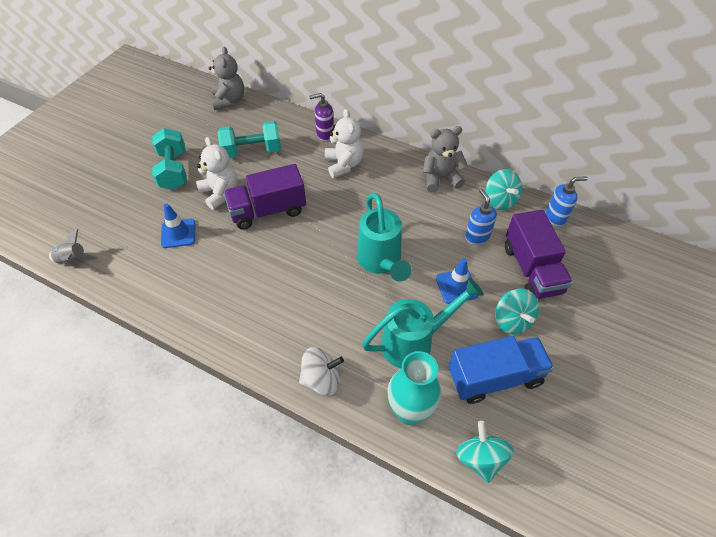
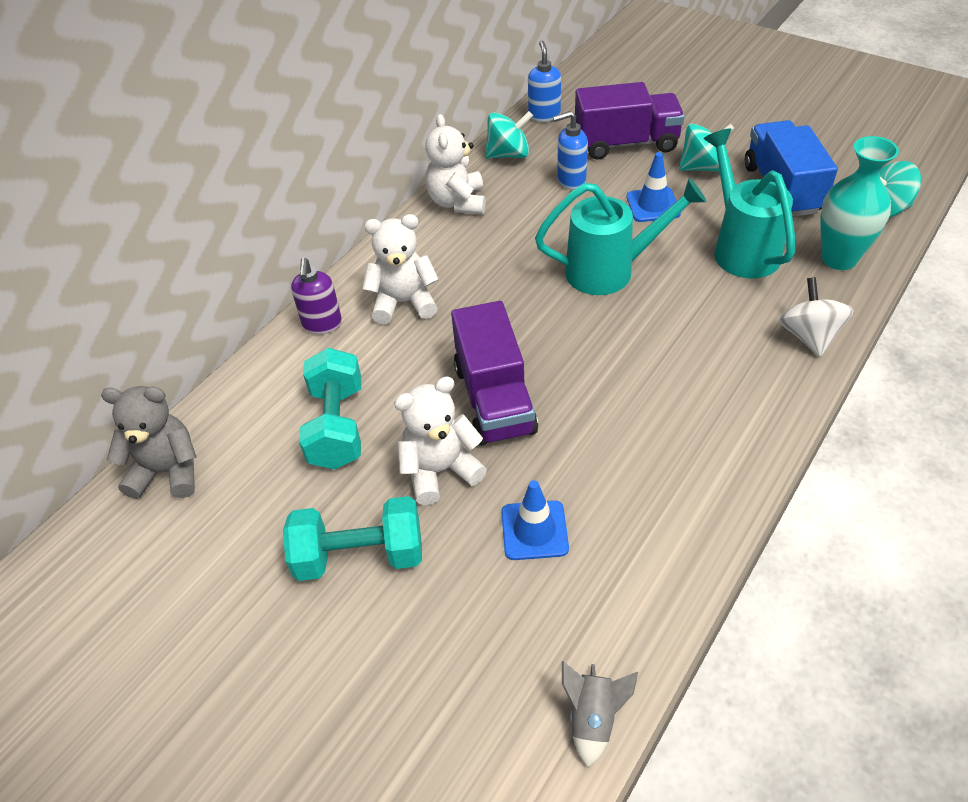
camera: 80 degrees left, 5 degrees down
(440, 179) = (457, 202): grey teddy bear -> white teddy bear

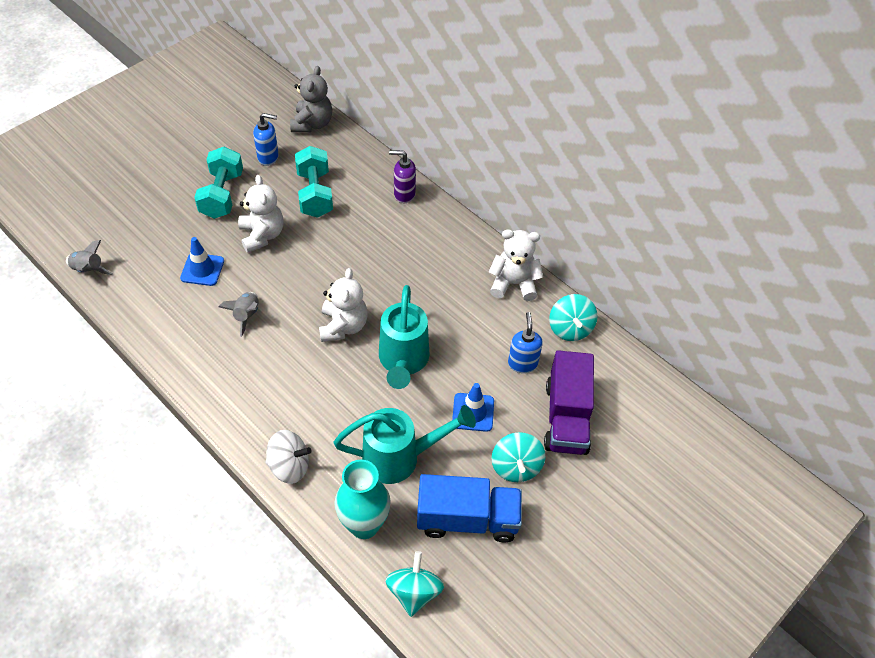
camera: 95 degrees right, 5 degrees up
(337, 426) = (315, 194): turquoise dumbbell -> turquoise dumbbell turned 75 degrees clockwise
(404, 302) = (410, 237): white teddy bear -> white teddy bear (343, 326)
(494, 399) = (305, 269): purple truck -> none
(544, 115) = (625, 366): blue soap dispenser -> blue soap dispenser (268, 157)
(603, 445) = (246, 315): none -> grey rocket

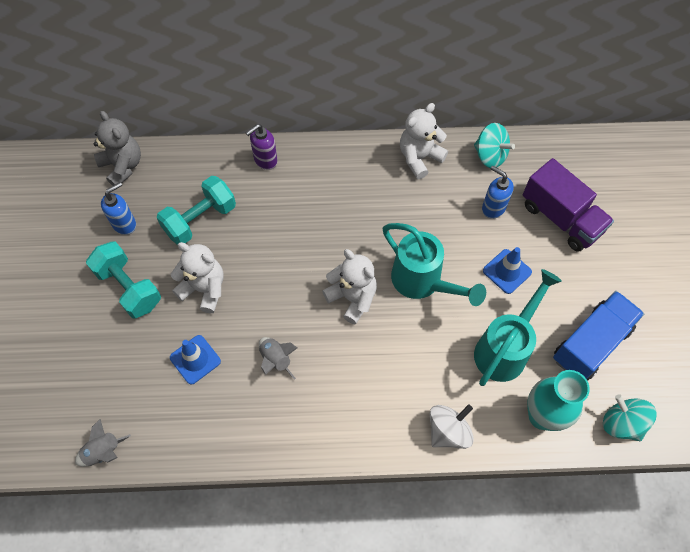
camera: 45 degrees left, 10 degrees up
(315, 194) = (200, 220): turquoise dumbbell -> turquoise dumbbell turned 75 degrees counterclockwise
(516, 466) = (574, 280): turquoise spinning top -> none

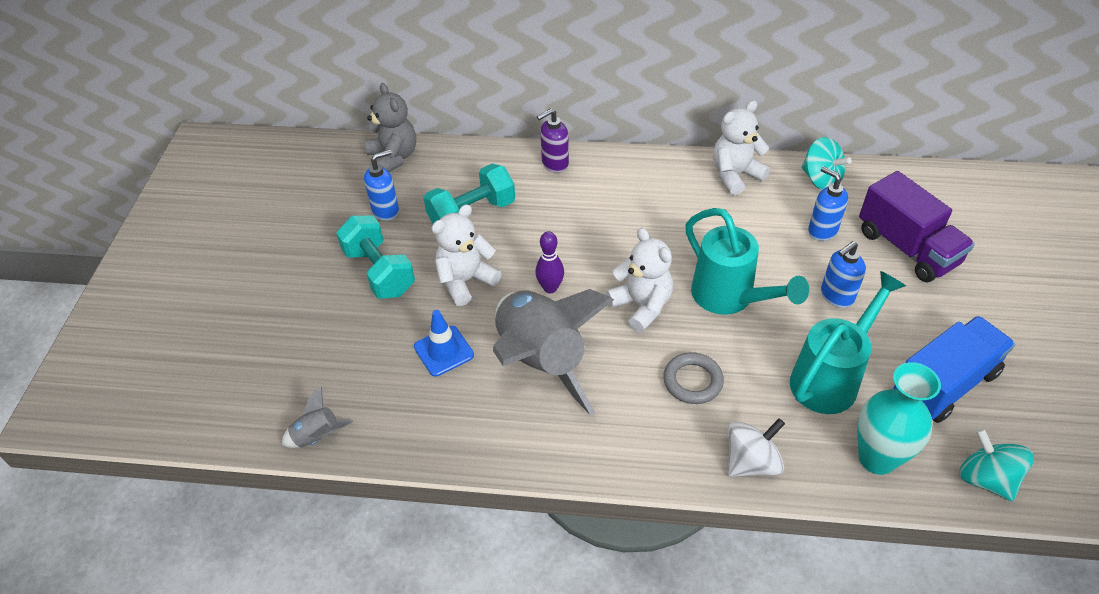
camera: 10 degrees right, 15 degrees down
(204, 289) = (466, 281): white teddy bear -> white teddy bear turned 75 degrees counterclockwise
(276, 288) = (550, 288): none -> purple bowling pin
(276, 360) = (540, 361): grey rocket -> grey rocket, size x2.41
(398, 364) = (692, 381): none -> grey ring
(507, 271) = (836, 296): blue traffic cone -> blue soap dispenser

